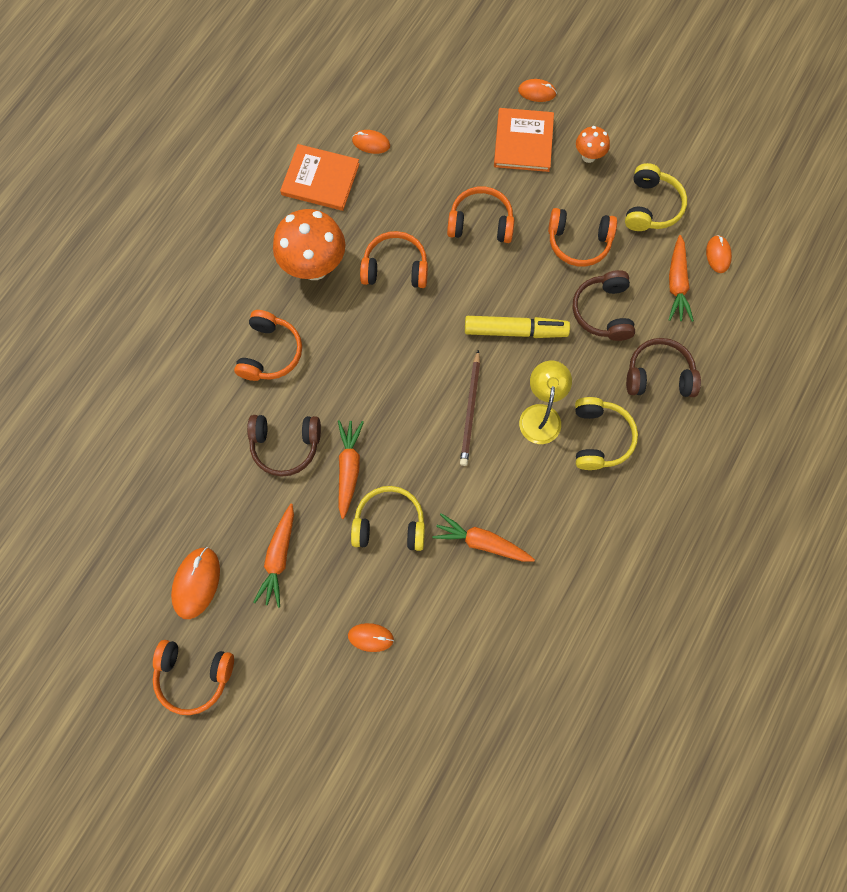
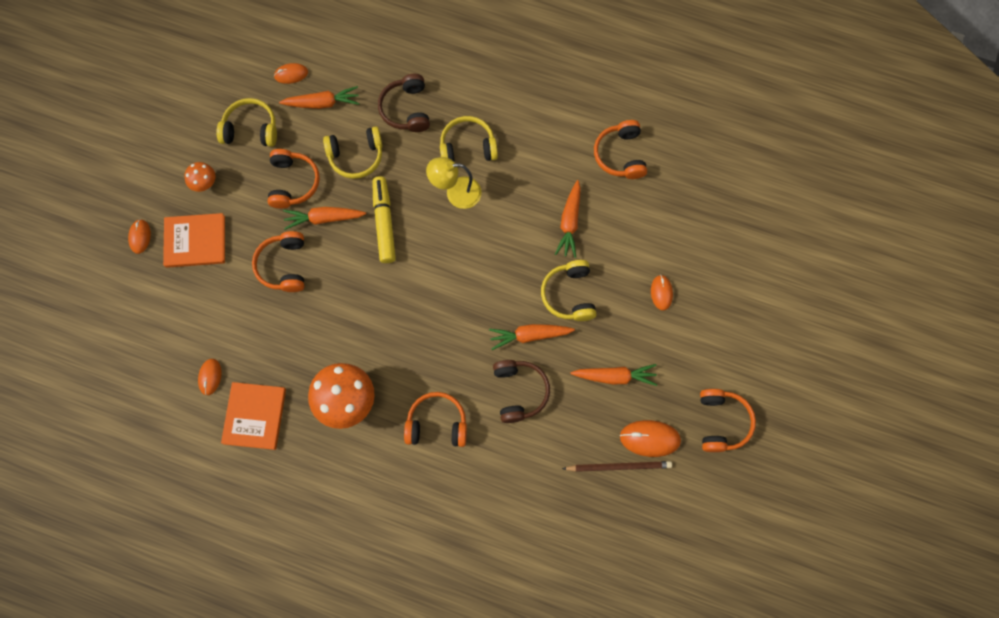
camera: 100 degrees left, 0 degrees up
(395, 268) = (338, 331): orange headphones -> orange headphones (620, 155)
(470, 410) = (461, 248): brown pencil -> brown pencil (619, 466)
(530, 268) = (324, 218): none -> orange carrot
(603, 311) = (356, 156): brown headphones -> yellow headphones

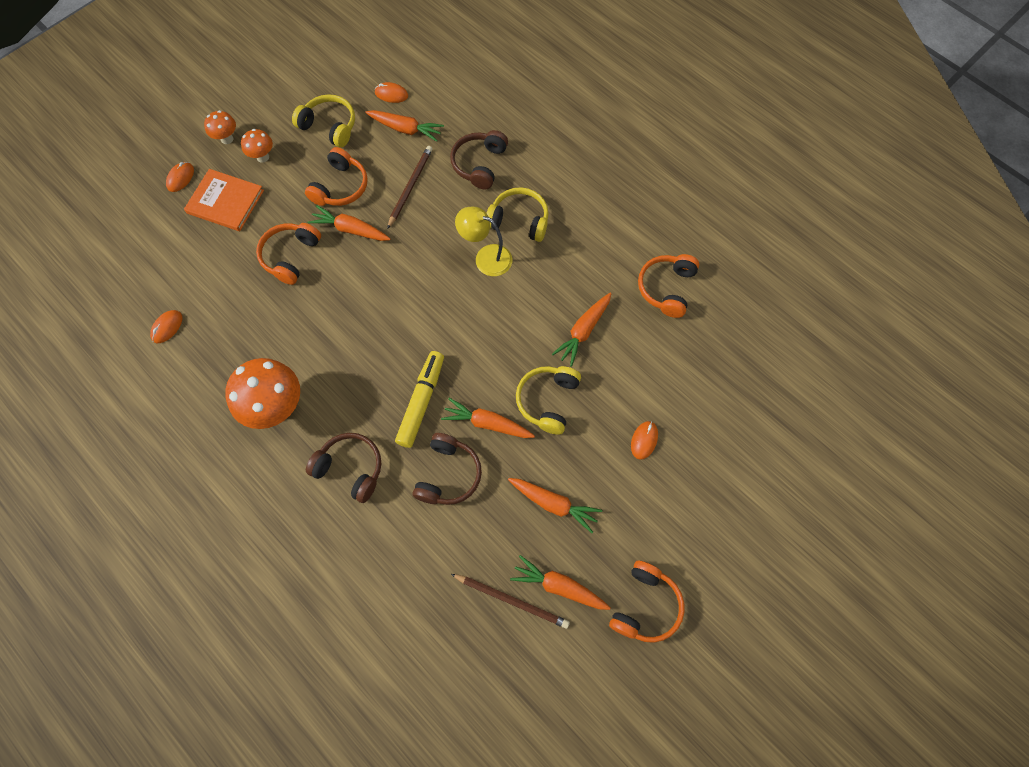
camera: 25 degrees right, 5 degrees down
(161, 181) = (227, 139): none -> orange mushroom
(254, 416) = (185, 382): orange book -> none
(356, 156) = (410, 187): yellow headphones -> brown pencil
(384, 222) = (404, 256): yellow marker -> yellow marker (421, 402)
(437, 424) = (350, 469): orange headphones -> brown headphones
(650, 438) = (559, 586): orange mouse -> orange carrot

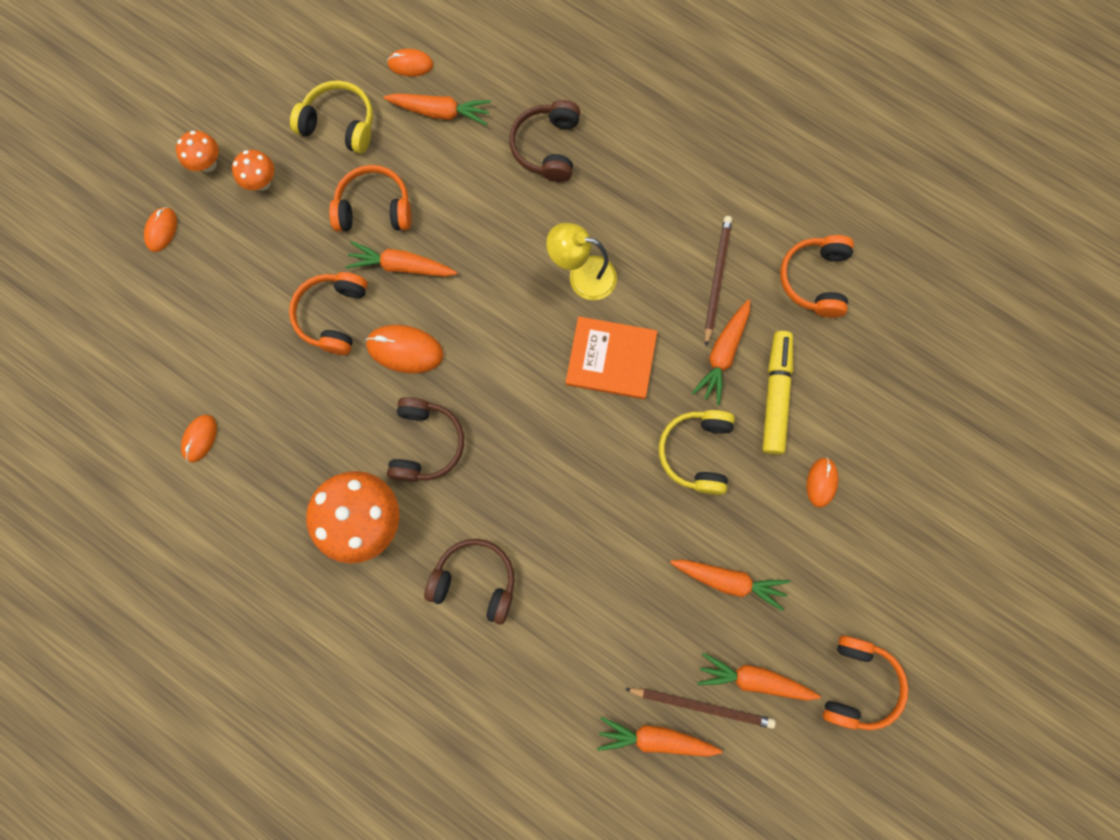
camera: 10 degrees left, 10 degrees up
(225, 202) = (229, 254): orange book -> orange book (611, 359)
(338, 289) = (405, 350): none -> orange mouse
(340, 187) = (374, 208): orange headphones -> orange headphones turned 105 degrees counterclockwise
(410, 187) = (465, 193): brown pencil -> brown pencil (716, 279)
(421, 402) = (543, 480): yellow marker -> yellow marker (775, 395)
(448, 474) = (595, 567): brown headphones -> brown headphones (426, 443)
(487, 423) = (629, 494): orange carrot -> orange carrot (655, 738)
(519, 220) = (614, 218): yellow headphones -> none

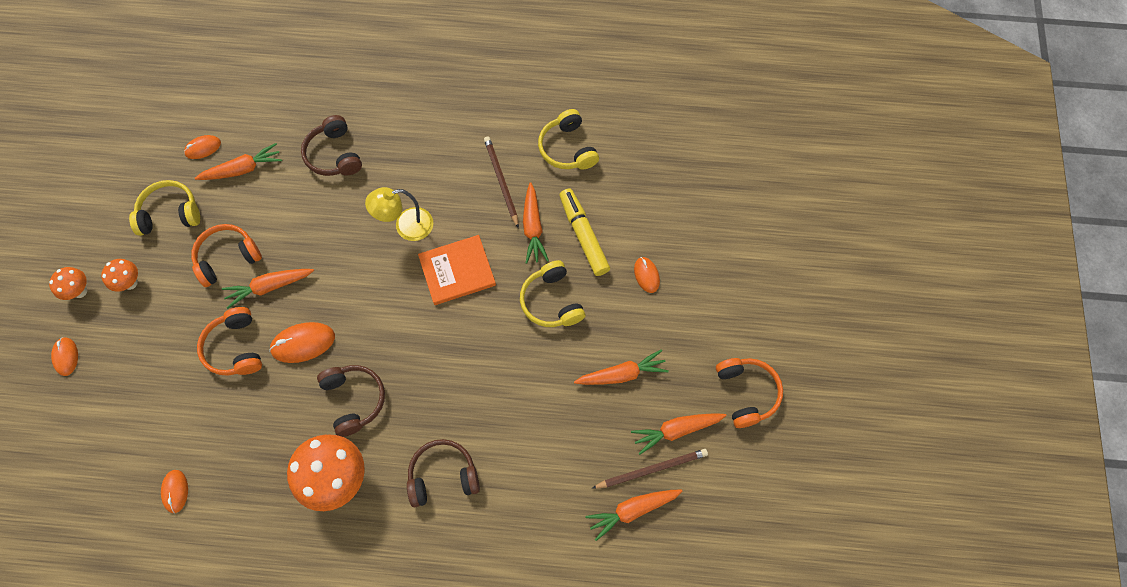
camera: 30 degrees left, 10 degrees down
(815, 280) = (567, 148): orange headphones -> yellow headphones

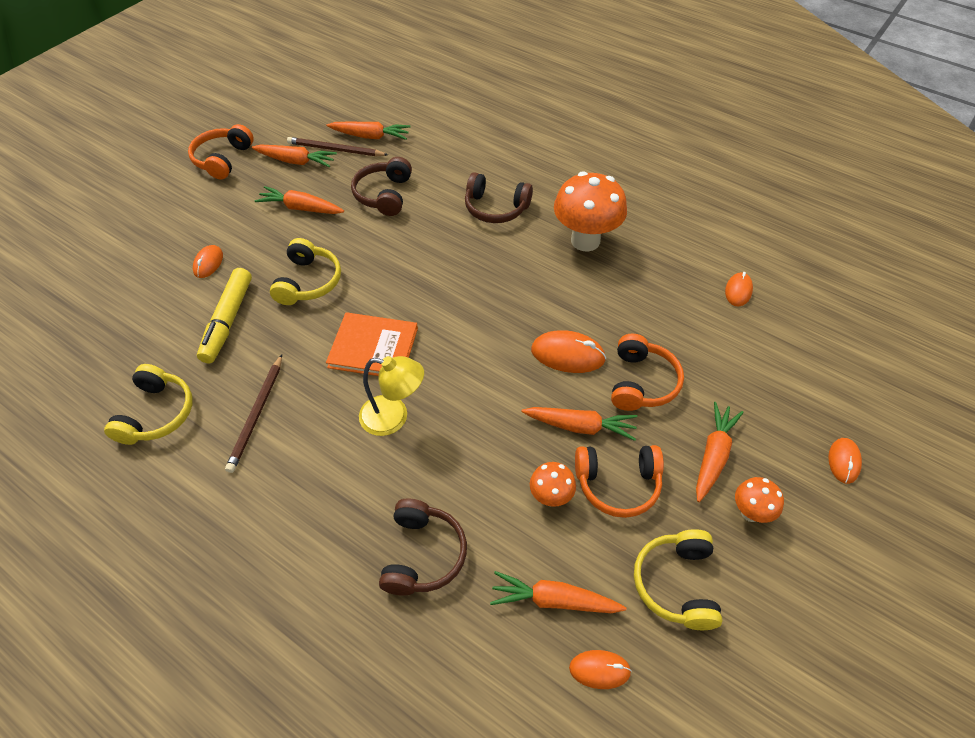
camera: 150 degrees left, 15 degrees down
(80, 291) = (820, 534): orange mushroom -> orange mushroom (550, 497)
(170, 214) = (676, 584): yellow headphones -> yellow headphones turned 75 degrees clockwise
(354, 400) = (541, 287): brown headphones -> brown headphones (384, 195)
(533, 228) = (267, 351): orange carrot -> orange carrot (713, 455)

